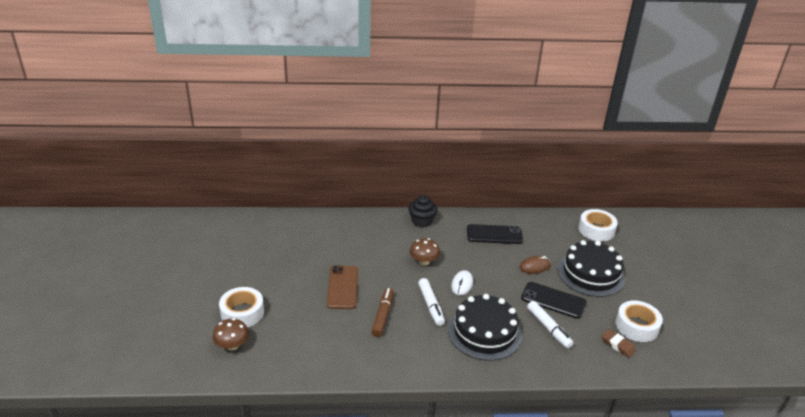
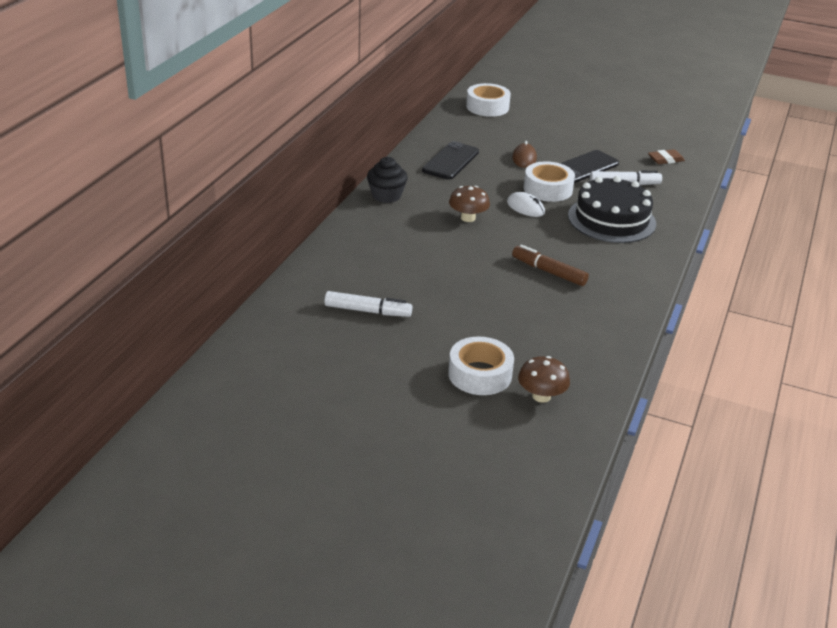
camera: 65 degrees left, 0 degrees up
(343, 287) = (478, 285): brown phone -> none
(431, 305) = (550, 237): white marker -> white marker (368, 311)
(591, 274) = (556, 135): black cake -> none
(636, 326) = (645, 142): white tape -> white tape (548, 189)

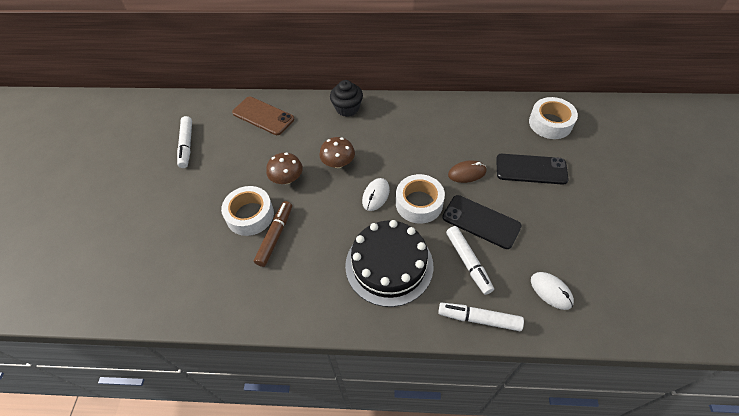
camera: 75 degrees right, 20 degrees up
(356, 249) = (263, 116): none -> brown phone
(451, 161) = (427, 128): black phone -> black phone (531, 169)
(480, 374) = (121, 226): white tape -> white tape (250, 215)
(541, 396) = (98, 271): brown mushroom -> brown mushroom (287, 179)
(665, 160) = (551, 291): brown eraser -> white mouse
(680, 194) = (479, 319): none -> white marker

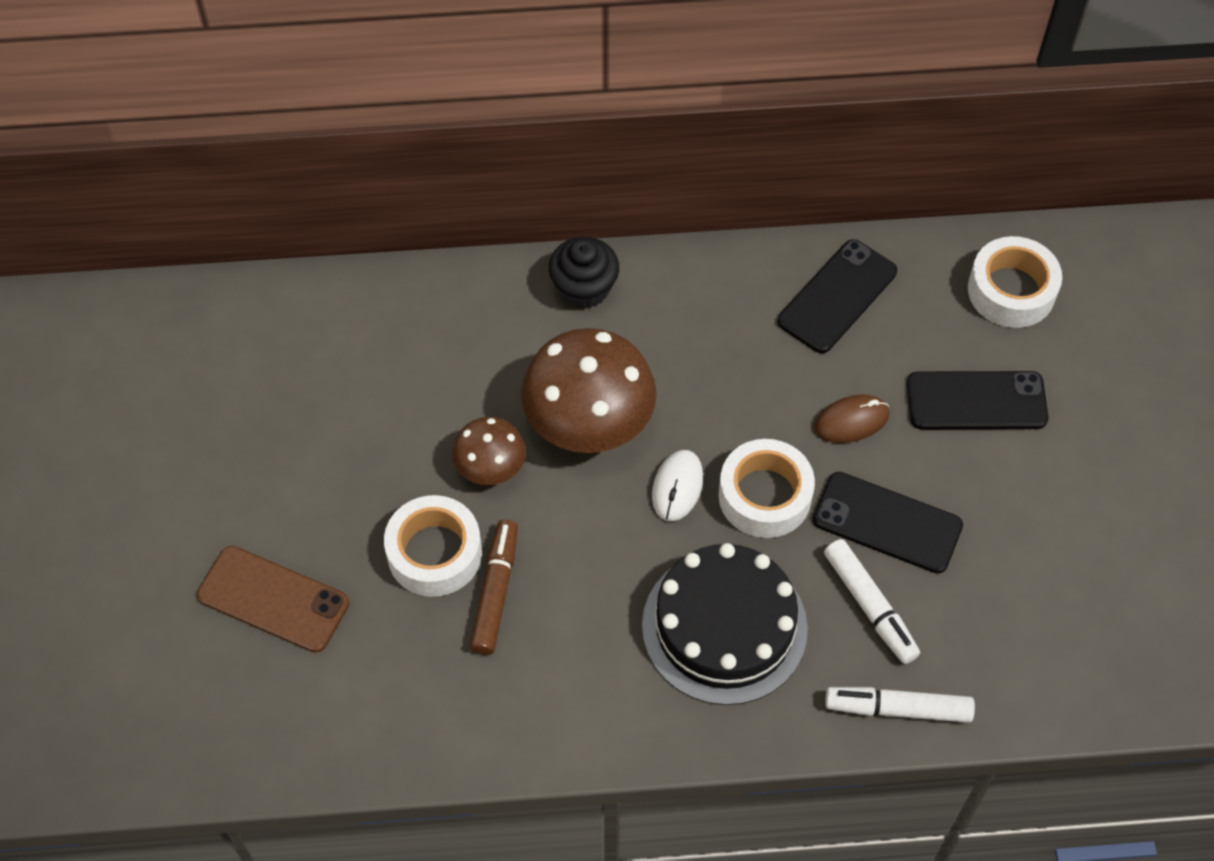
camera: 10 degrees left, 5 degrees up
(186, 145) = (256, 408): white marker -> none
(263, 116) = (404, 322): brown phone -> brown phone (273, 599)
(338, 163) = (589, 421): brown mushroom -> brown mushroom, size x1.84
(465, 120) = (837, 297): none -> black phone
(551, 291) = (1021, 645): white mouse -> none

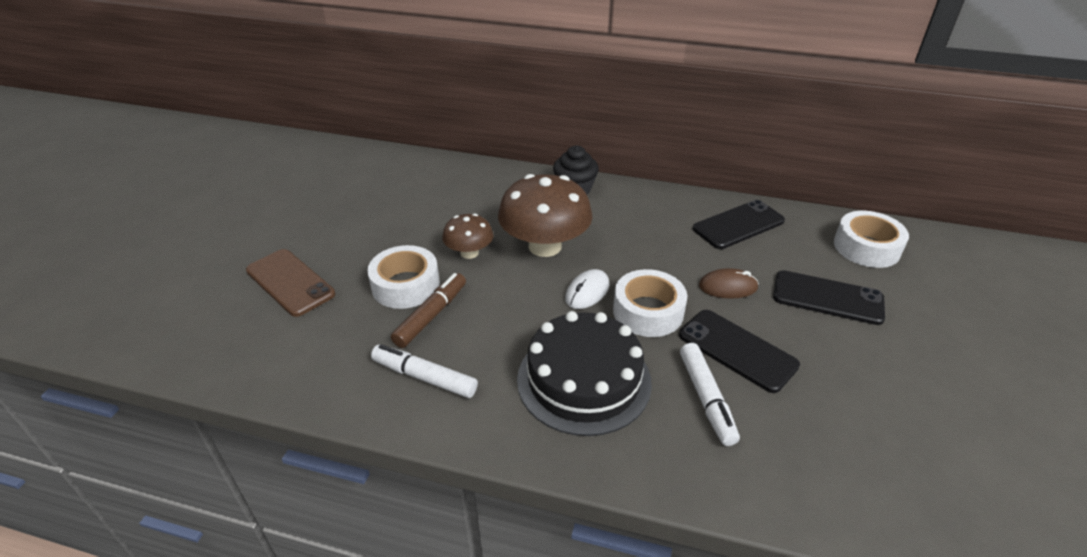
camera: 20 degrees right, 20 degrees down
(898, 709) = (708, 479): white marker -> white marker (424, 377)

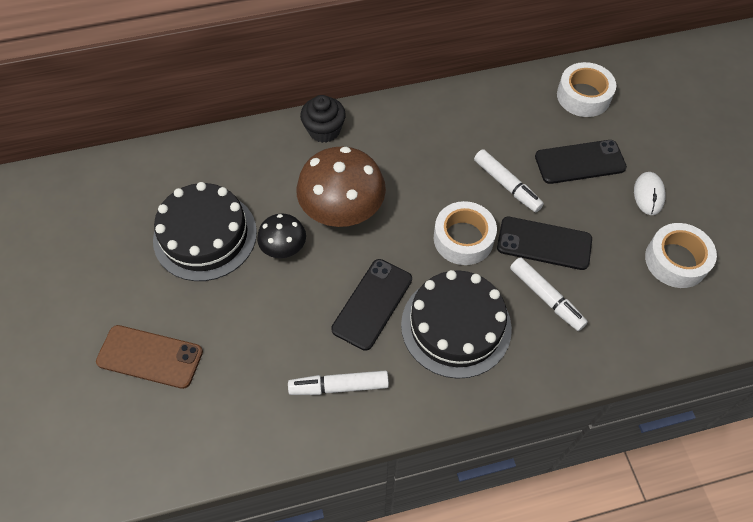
camera: 30 degrees left, 20 degrees up
(405, 285) = (255, 308): white tape -> white tape (676, 260)
(412, 221) = (205, 235): none -> black cake
(431, 315) = (300, 327): brown marker -> none
(469, 253) = (284, 247): brown mushroom -> black mushroom
(587, 292) = (406, 241): white mouse -> white mouse (648, 195)
(728, 287) = (507, 185): brown mouse -> white marker
(738, 225) = (481, 114): black phone -> black phone (372, 304)

